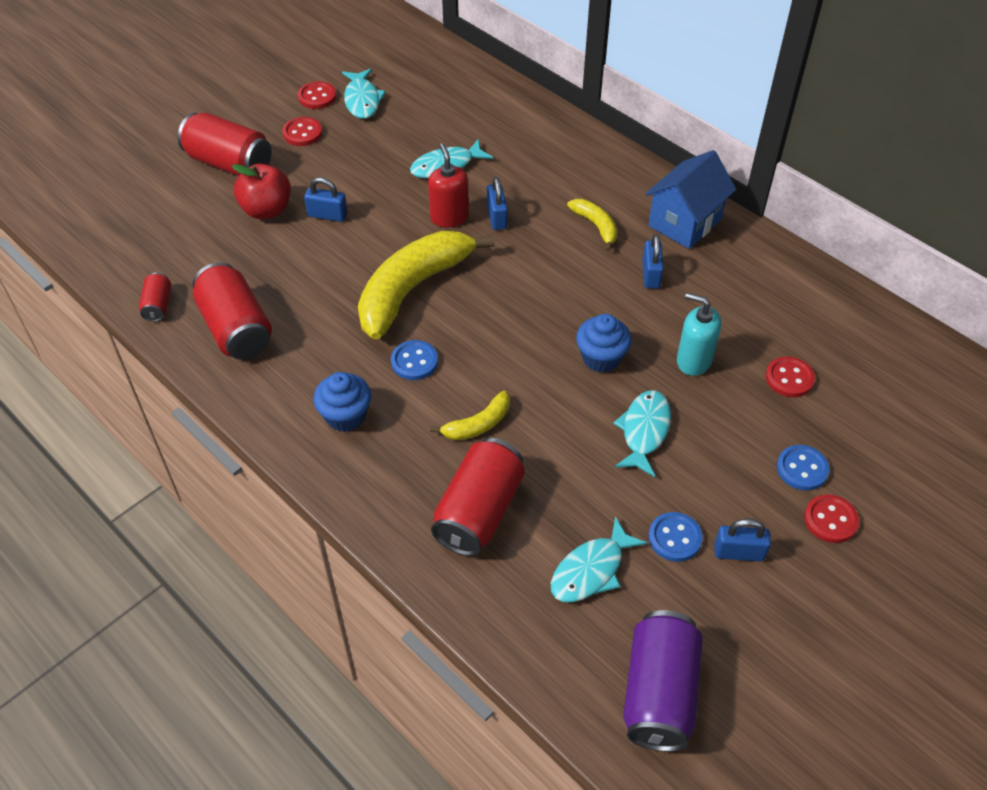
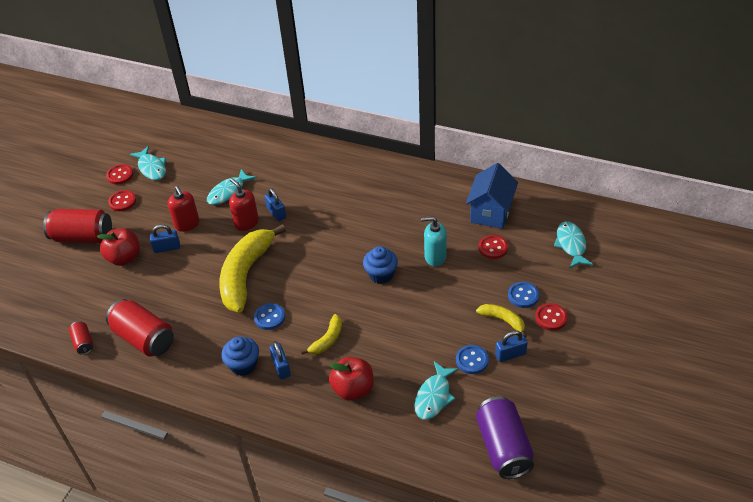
camera: 20 degrees left, 5 degrees down
(370, 192) = (187, 224): none -> red soap dispenser
(479, 511) = (353, 389): red can -> red apple
(596, 226) = (340, 198): yellow banana -> yellow banana (503, 320)
(644, 431) = (426, 307): turquoise fish -> turquoise fish (571, 245)
(651, 275) = (386, 216): blue padlock -> blue padlock (281, 367)
(684, 222) = (391, 178): blue house -> blue house (490, 212)

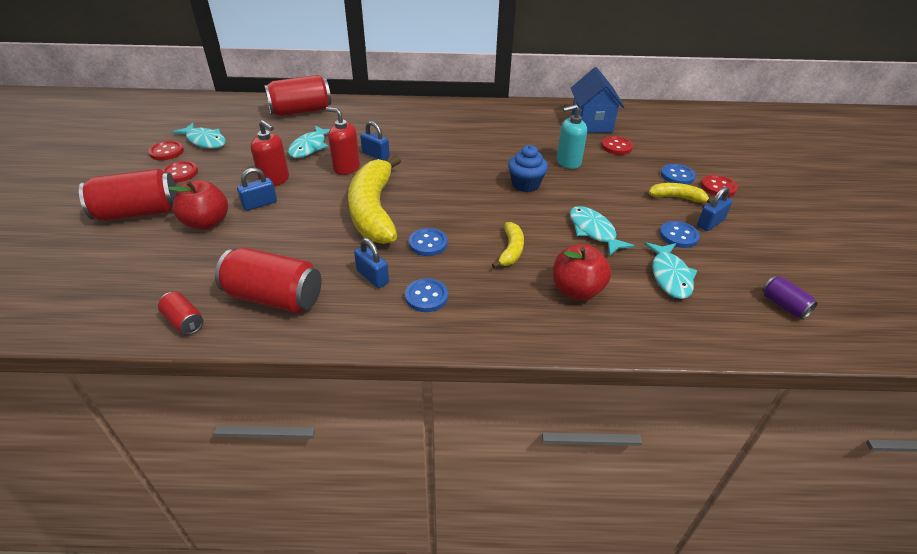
camera: 25 degrees left, 5 degrees down
(240, 145) = (301, 111): none -> red can
(243, 365) = (426, 296): blue cupcake -> blue button
(281, 367) = (475, 288): blue padlock -> blue padlock (372, 277)
(503, 447) = (783, 305): purple can -> purple can, size x0.50
(571, 245) = (683, 134): turquoise fish -> turquoise fish (593, 231)

